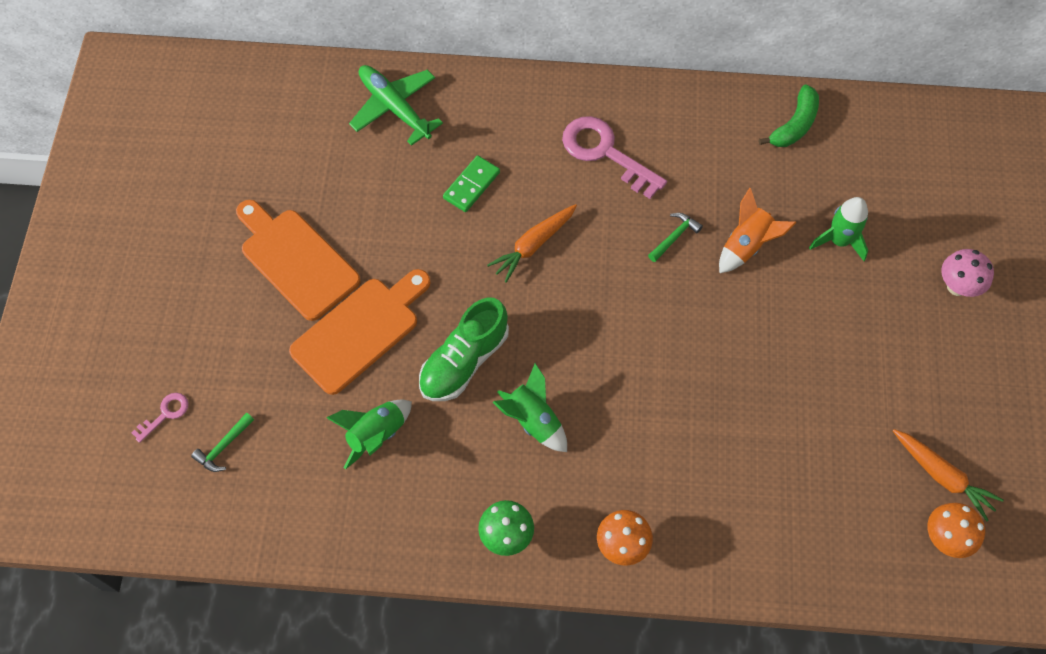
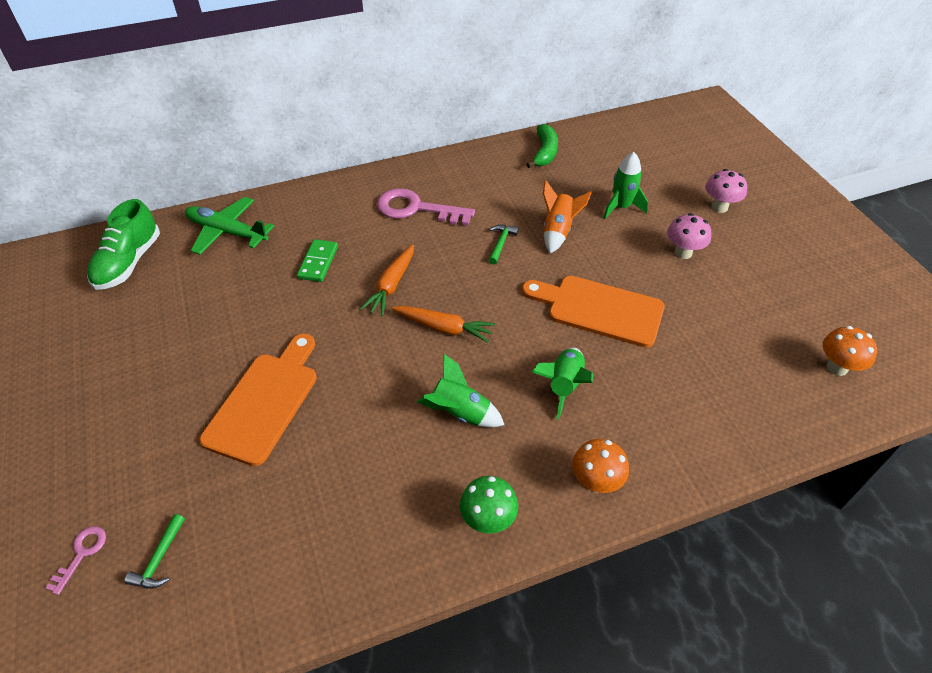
camera: 25 degrees left, 15 degrees down
(296, 260) = (179, 368): orange cutting board -> orange cutting board (599, 309)
(376, 435) = (318, 483): green rocket -> green rocket (564, 385)
(464, 361) = (374, 390): green shoe -> green shoe (129, 262)
(871, 331) = (683, 252): none -> pink mushroom
(942, 476) = (801, 326): orange carrot -> orange carrot (444, 328)

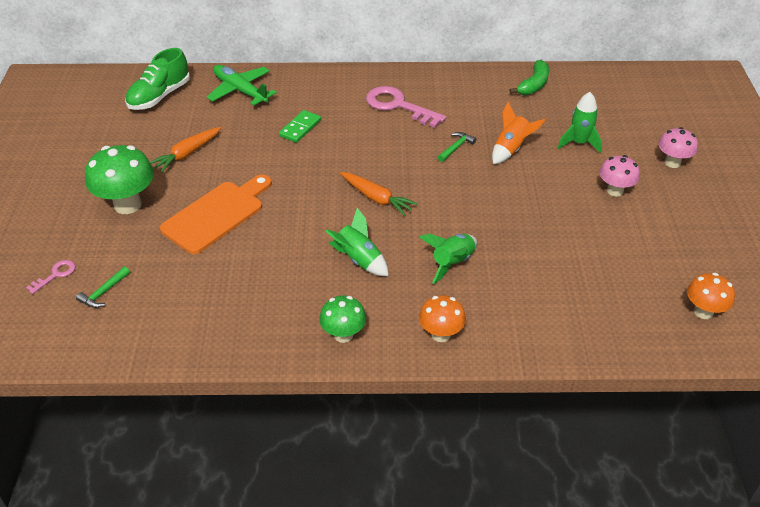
camera: 20 degrees right, 5 degrees down
(143, 421) = (127, 205): none -> green mushroom
(391, 285) = (350, 158): orange carrot -> orange carrot (187, 154)
(599, 309) = (513, 216): orange cutting board -> none

